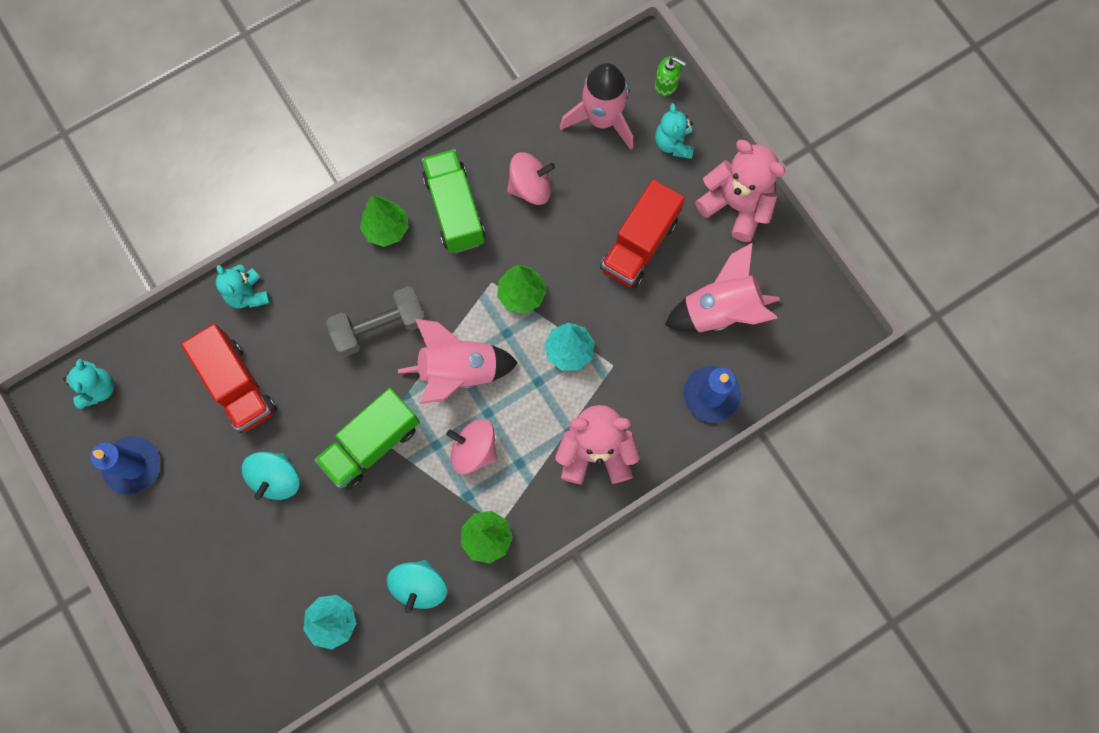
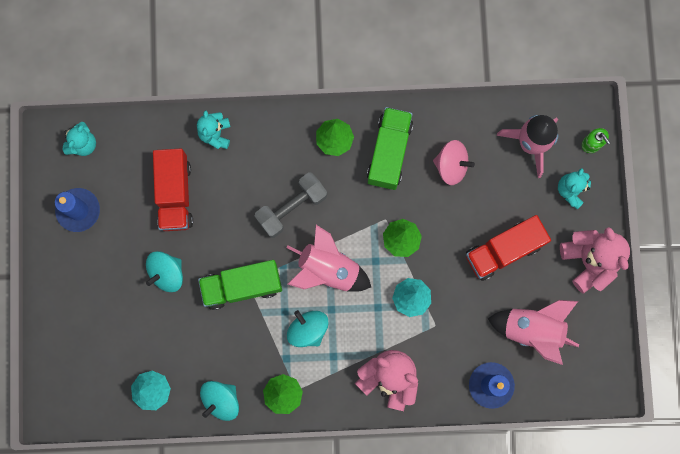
camera: 30 degrees right, 5 degrees up
(380, 327) = (292, 208): grey dumbbell -> grey dumbbell turned 45 degrees counterclockwise
(474, 450) = (308, 329): pink spinning top -> turquoise spinning top

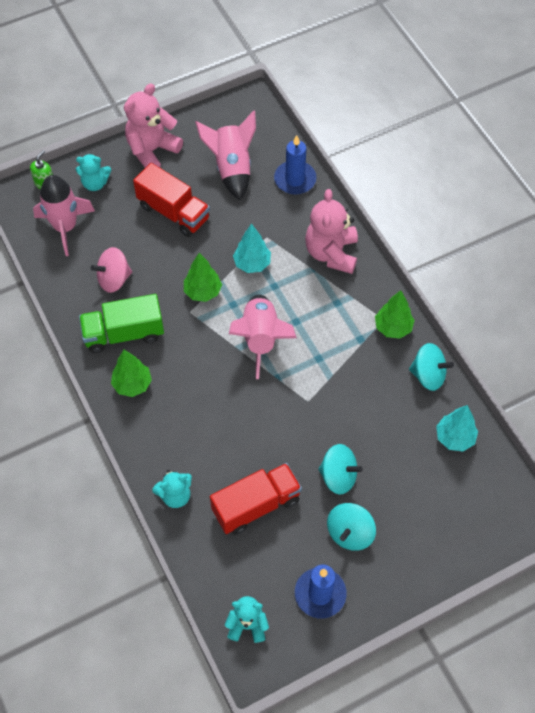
camera: 115 degrees left, 20 degrees down
(242, 286) = (314, 404): green truck -> none
(292, 208) = (217, 393): grey dumbbell -> none
(308, 329) = (324, 332): turquoise spinning top -> turquoise spinning top (350, 533)
(451, 166) = (114, 279): pink spinning top -> pink spinning top turned 105 degrees counterclockwise

